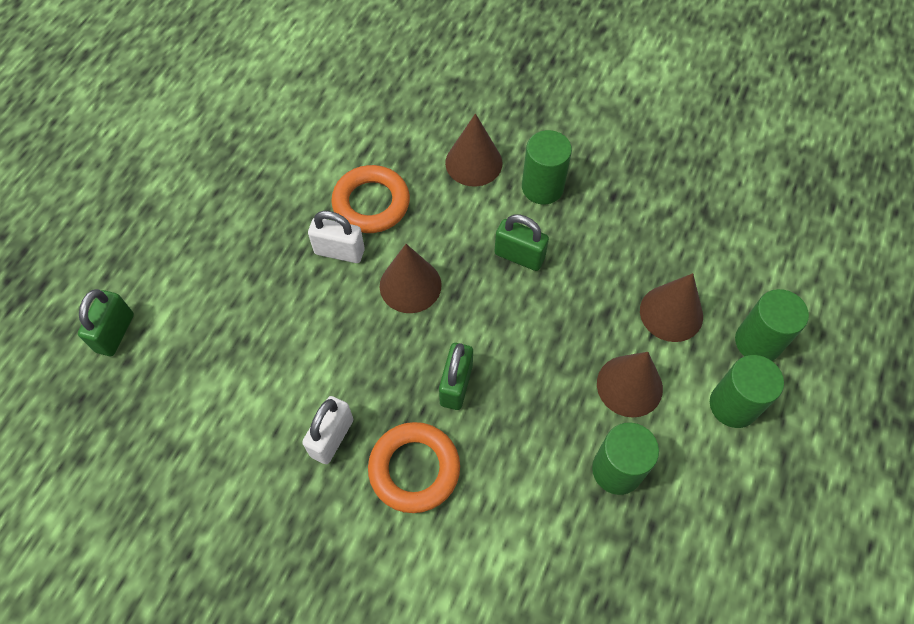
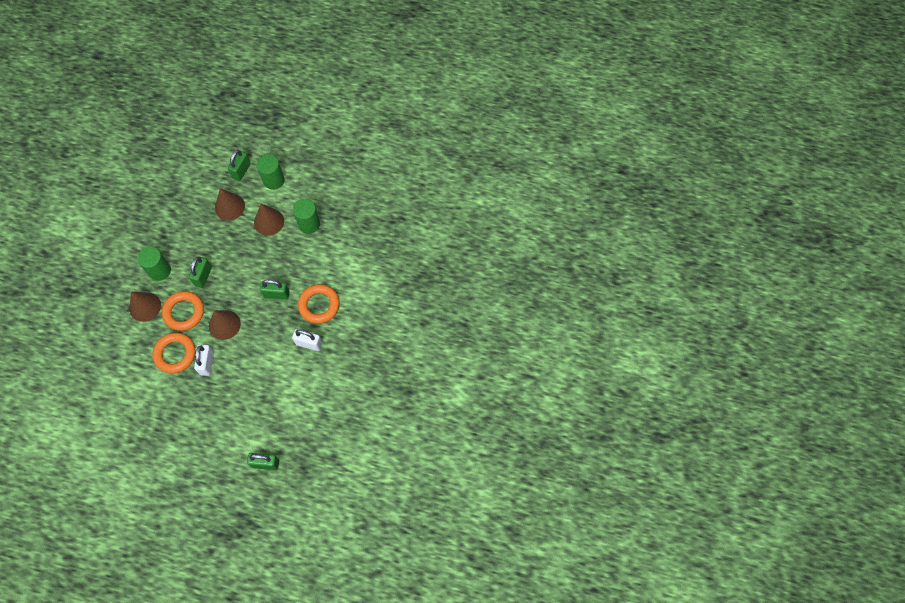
camera: 100 degrees left, 5 degrees up
(450, 221) = (184, 312): none -> orange ring
(758, 342) = (241, 171): green cylinder -> green padlock

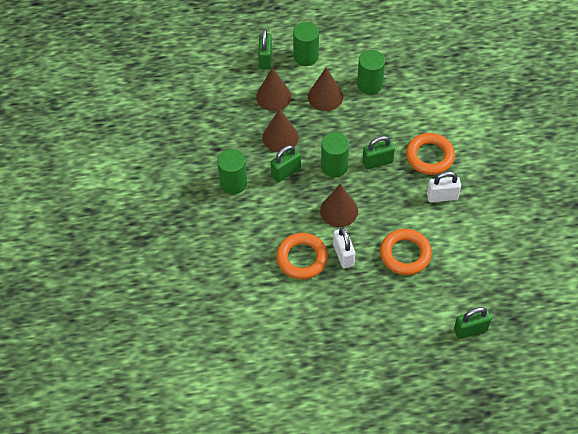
camera: 20 degrees left, 10 degrees down
(145, 307) = (239, 224): brown cone -> brown cone (280, 137)
(184, 312) = (286, 214): orange ring -> orange ring (405, 254)
(203, 276) = (286, 172): green padlock -> green padlock turned 60 degrees clockwise
(242, 285) = (334, 166): none -> green cylinder

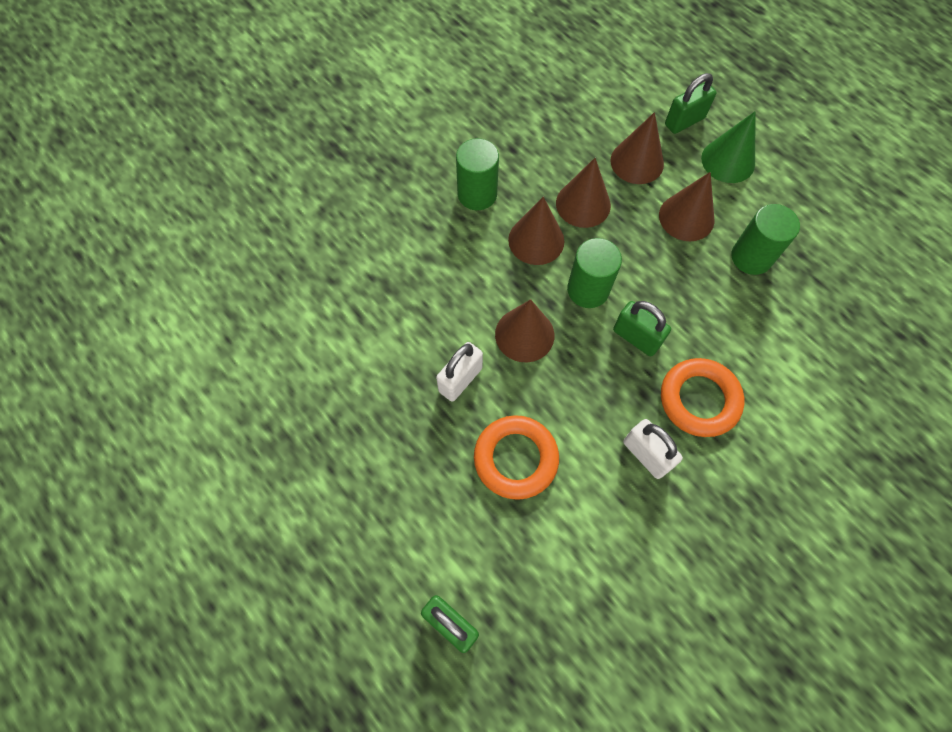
camera: 55 degrees right, 10 degrees up
(286, 172) = (536, 240): green padlock -> brown cone
(302, 258) = (421, 333): orange ring -> none
(306, 56) = (728, 161): green cylinder -> green cone

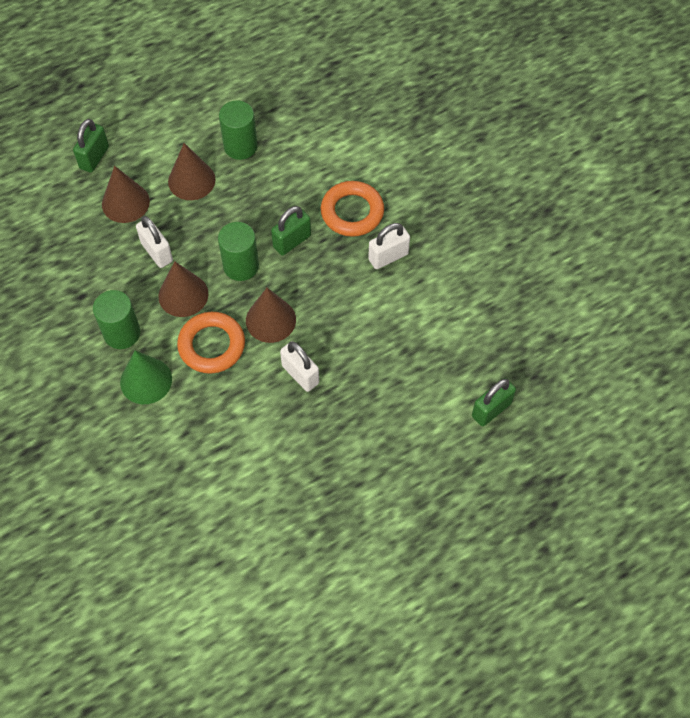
camera: 80 degrees left, 5 degrees down
(515, 458) = (375, 345): orange ring -> orange ring (212, 345)
(583, 204) = (157, 252): brown cone -> white padlock
(684, 121) = (94, 157): green padlock -> green padlock turned 45 degrees clockwise
(728, 161) = (145, 137): green cone -> green cone (146, 380)

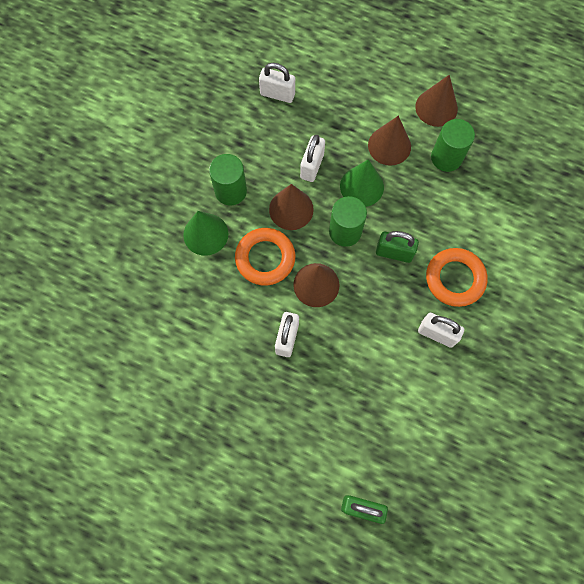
camera: 55 degrees right, 10 degrees up
(60, 234) = (277, 94): none -> white padlock
(94, 157) = (355, 69): green padlock -> none
(125, 202) = (335, 116): brown cone -> brown cone (436, 107)
(210, 226) = (361, 186): none -> green cone

